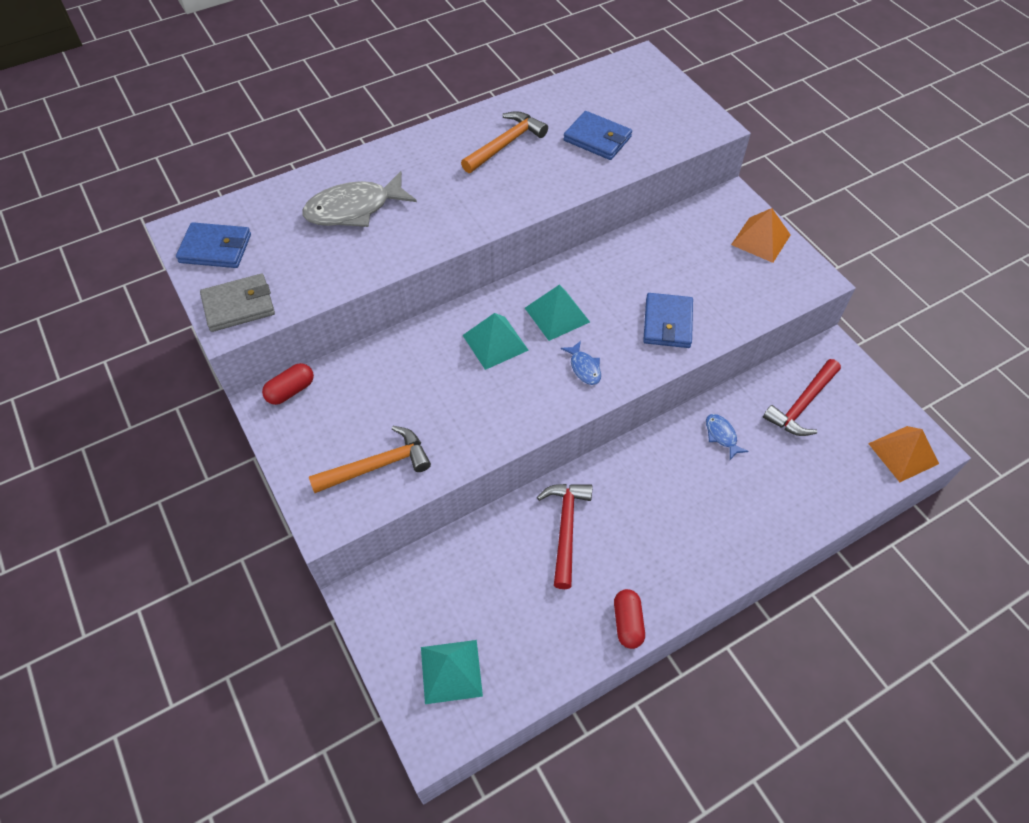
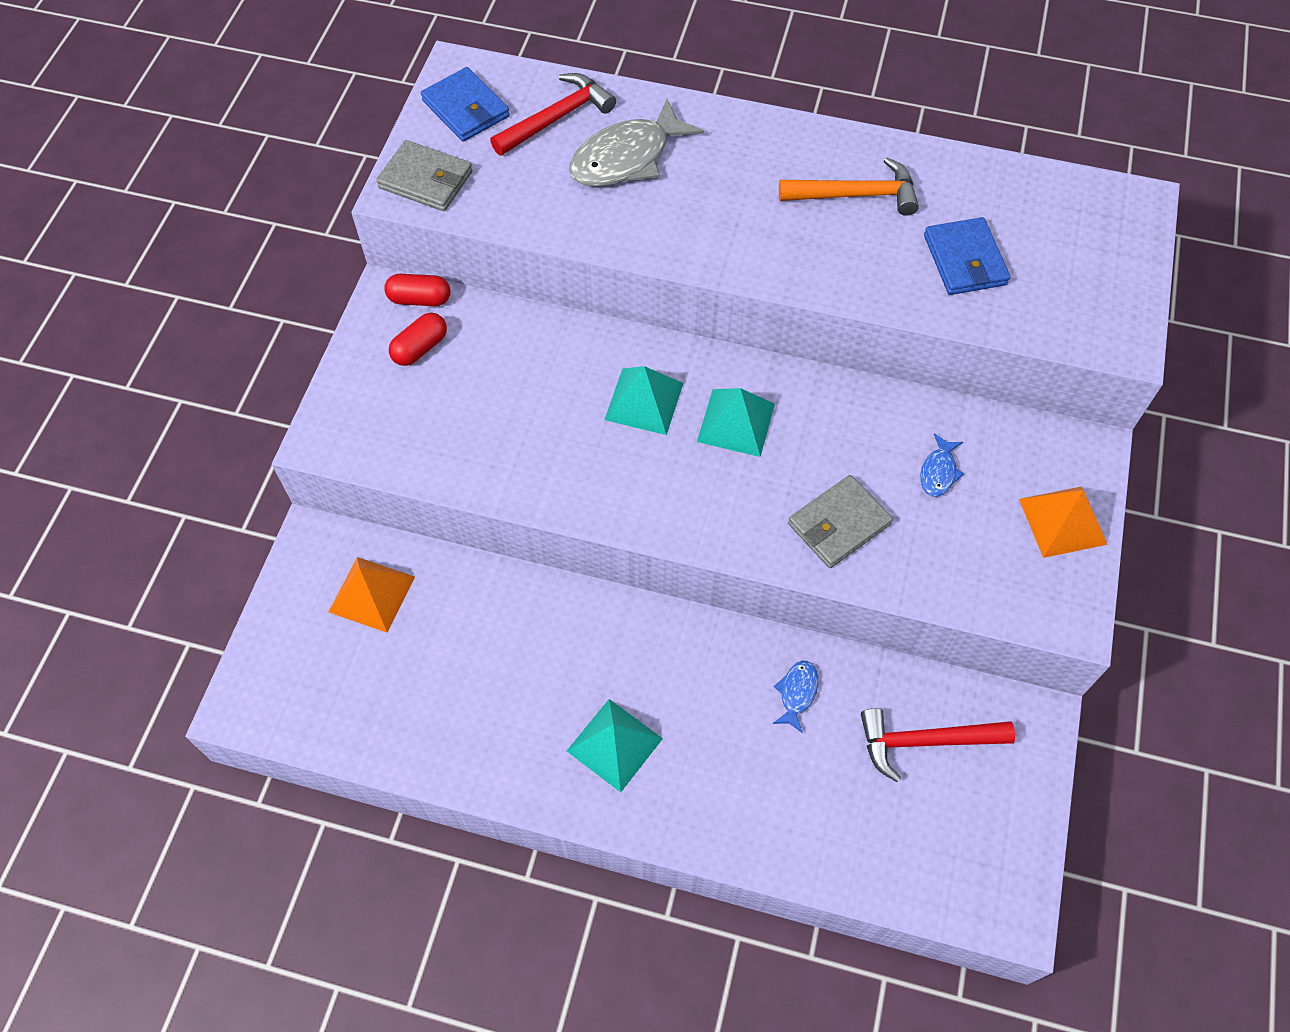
camera: 45 degrees right, 5 degrees up
(354, 209) = (627, 158): grey fish -> grey fish turned 60 degrees counterclockwise
(378, 465) = (414, 429): orange hammer -> none
(451, 671) = (312, 668): turquoise pyramid -> turquoise pyramid (614, 744)
(565, 528) = (542, 640): red hammer -> red hammer (557, 118)
(584, 368) = (698, 497): blue fish -> blue fish (938, 472)
(627, 623) = (496, 774): red capsule -> red capsule (420, 348)
(667, 323) = (838, 524): blue wallet -> grey wallet
(903, 453) = (975, 893): orange pyramid -> orange pyramid (372, 594)

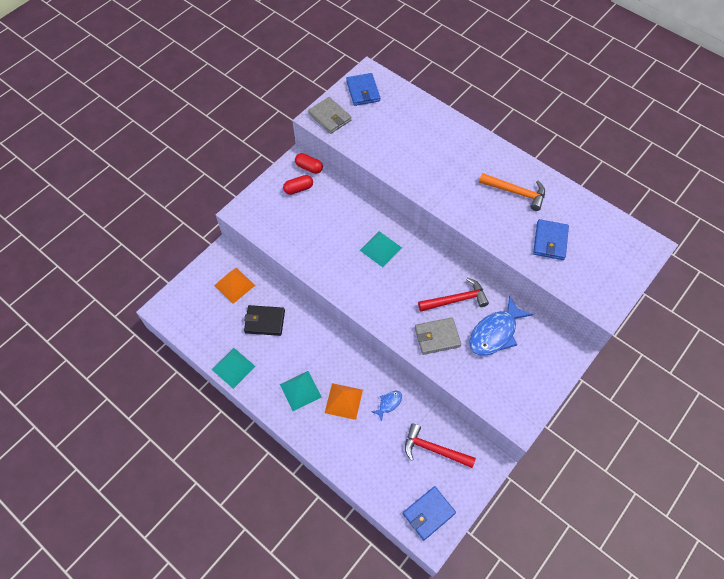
camera: 25 degrees right, 0 degrees up
(472, 640) = (265, 321): none -> black wallet
(557, 118) = (400, 109): red hammer -> red hammer (456, 299)
(627, 158) = (421, 138): grey fish -> none
(736, 422) = (416, 274): turquoise pyramid -> turquoise pyramid (233, 368)
(938, 472) = (495, 333): blue fish -> blue fish, size x2.09
(979, 866) = (428, 513): none -> blue wallet
(1062, 521) = (540, 378): orange pyramid -> orange pyramid (343, 401)

